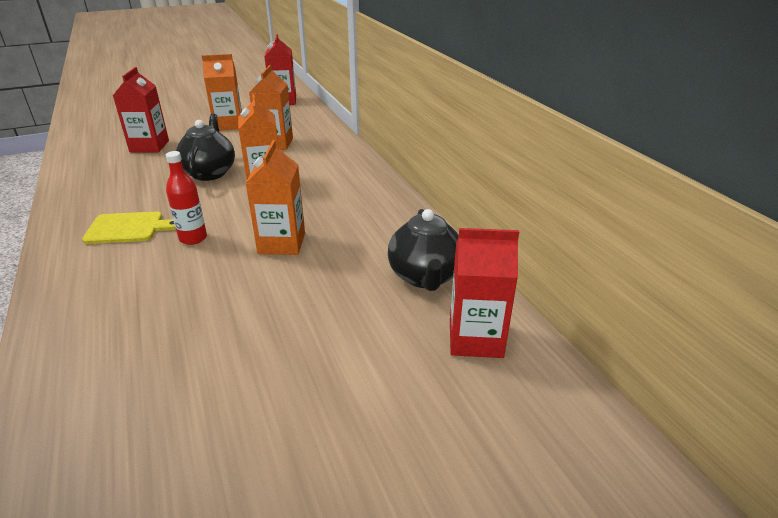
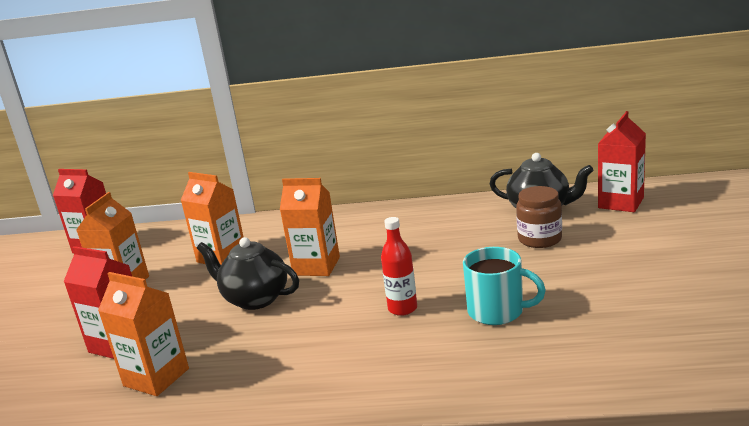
camera: 60 degrees left, 10 degrees down
(128, 228) = (346, 350): yellow cutting board -> none
(186, 290) = (497, 311): none -> turquoise mug
(282, 243) = (448, 263): orange carton -> orange carton (156, 377)
(348, 289) = (539, 239): none -> brown jar

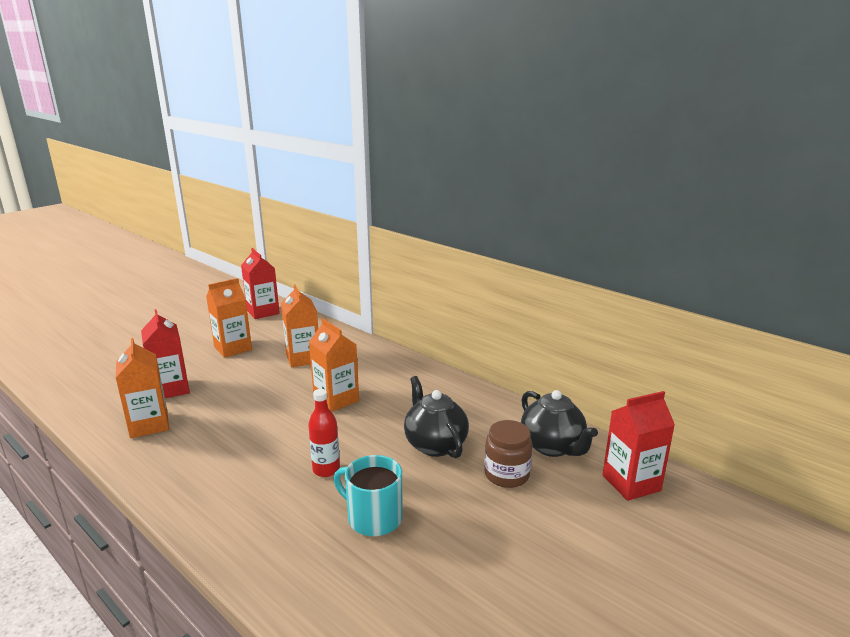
camera: 35 degrees right, 0 degrees up
(255, 299) = (269, 402): black teapot -> black teapot (435, 444)
(497, 311) = (373, 518): turquoise mug -> turquoise mug turned 150 degrees clockwise

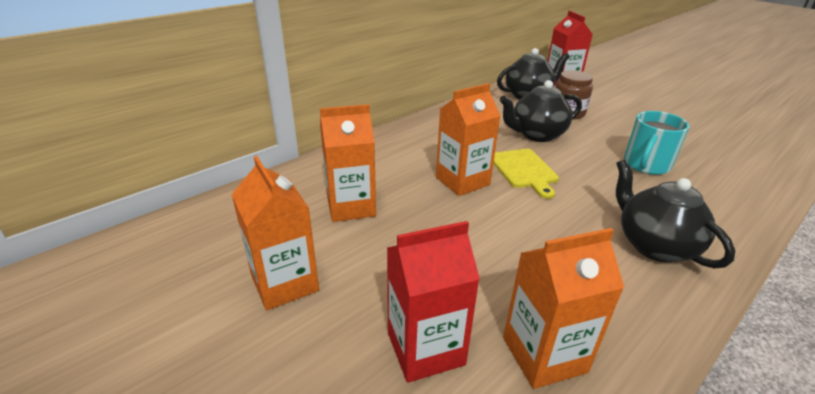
camera: 85 degrees left, 10 degrees up
(231, 490) = (654, 245): none -> black teapot
(263, 312) = (139, 258): red carton -> none
(326, 469) = (593, 187): red bottle -> none
(356, 431) = (524, 170): none -> yellow cutting board

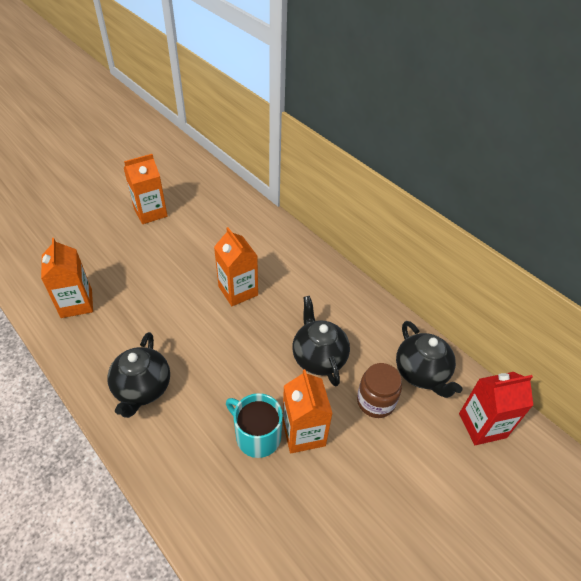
camera: 90 degrees right, 15 degrees up
(351, 206) = (212, 233): orange carton -> orange carton (303, 433)
(425, 348) = (95, 260): red carton -> none
(524, 170) = (251, 333): yellow cutting board -> none
(654, 245) = (142, 389): black teapot -> black teapot turned 120 degrees clockwise

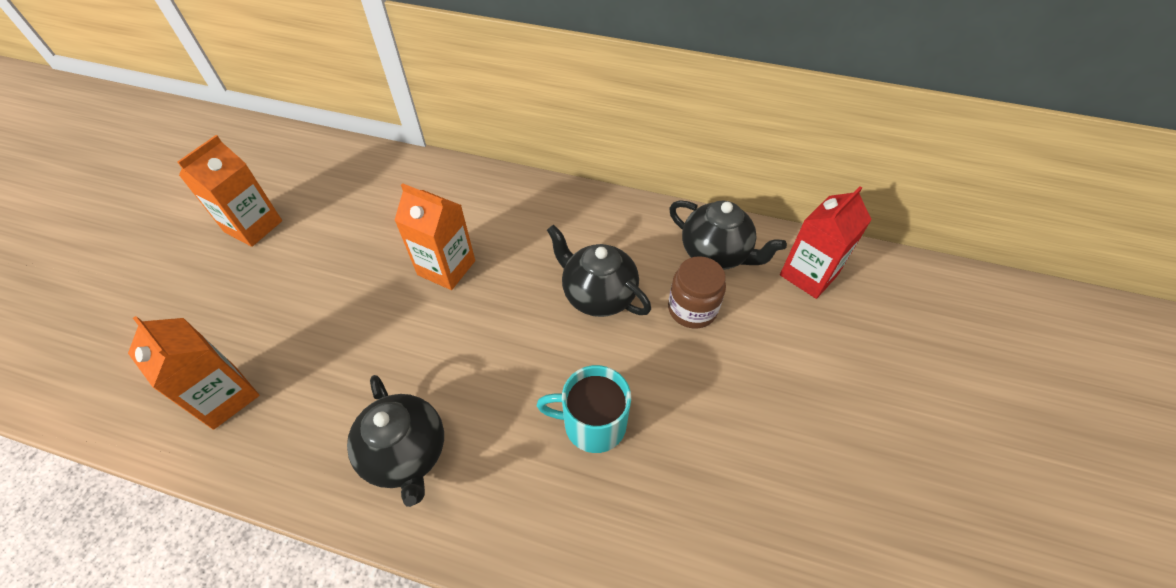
camera: 30 degrees left, 5 degrees up
(303, 433) = (642, 388): orange carton -> none

